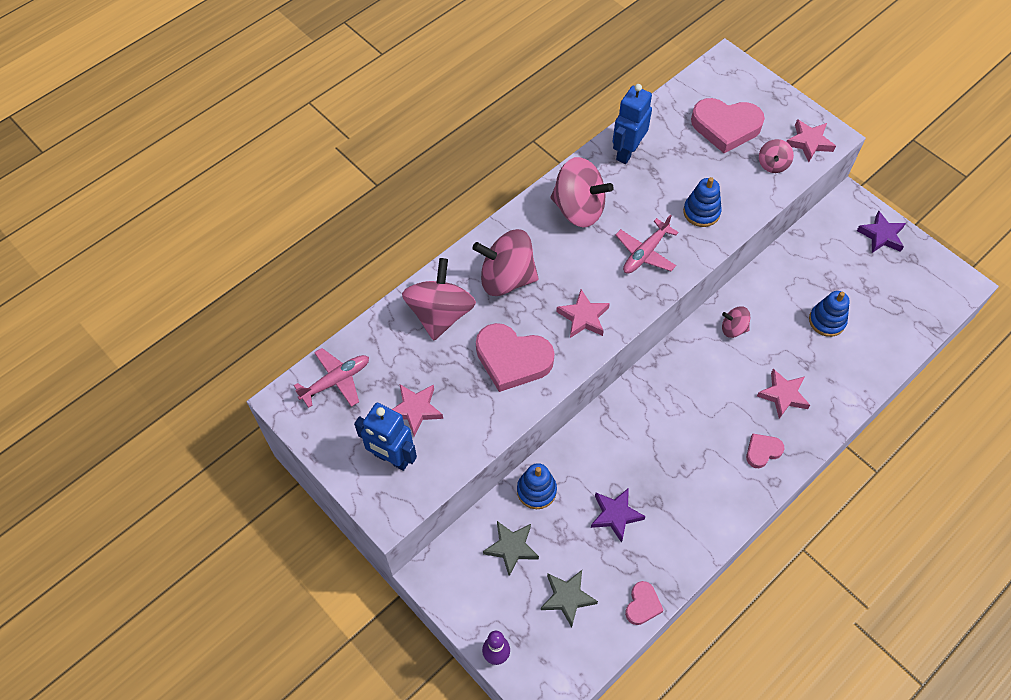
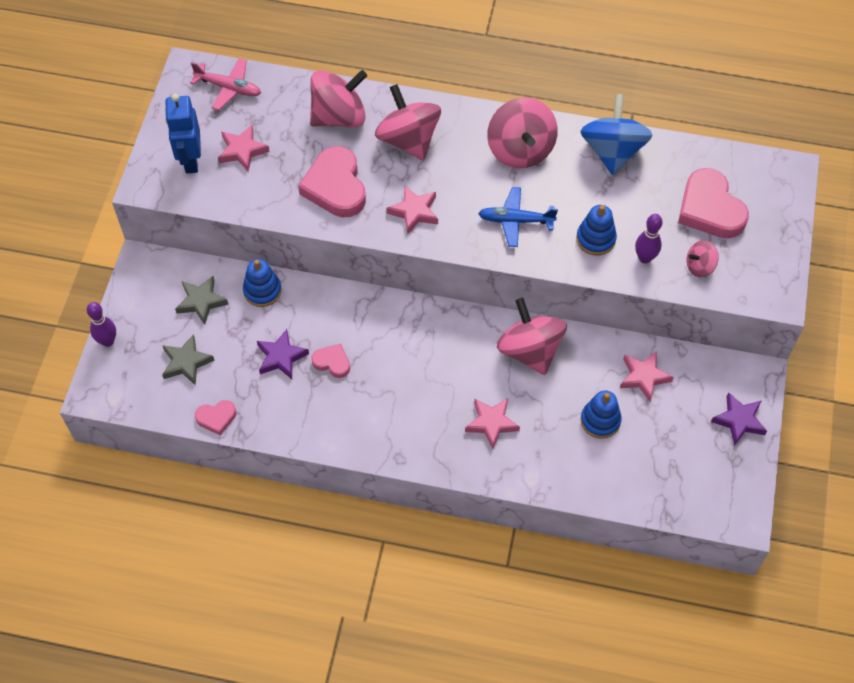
camera: 55 degrees right, 0 degrees up
(627, 152) = (612, 151): blue robot -> blue spinning top
(645, 253) = (516, 221): pink plane -> blue plane
(733, 328) = (530, 350): pink spinning top -> pink spinning top, size x1.99
(741, 192) = (645, 258): none -> purple bowling pin
(762, 451) = (422, 435): pink heart -> pink heart (332, 362)
(809, 142) = (753, 282): pink star -> pink star (644, 377)

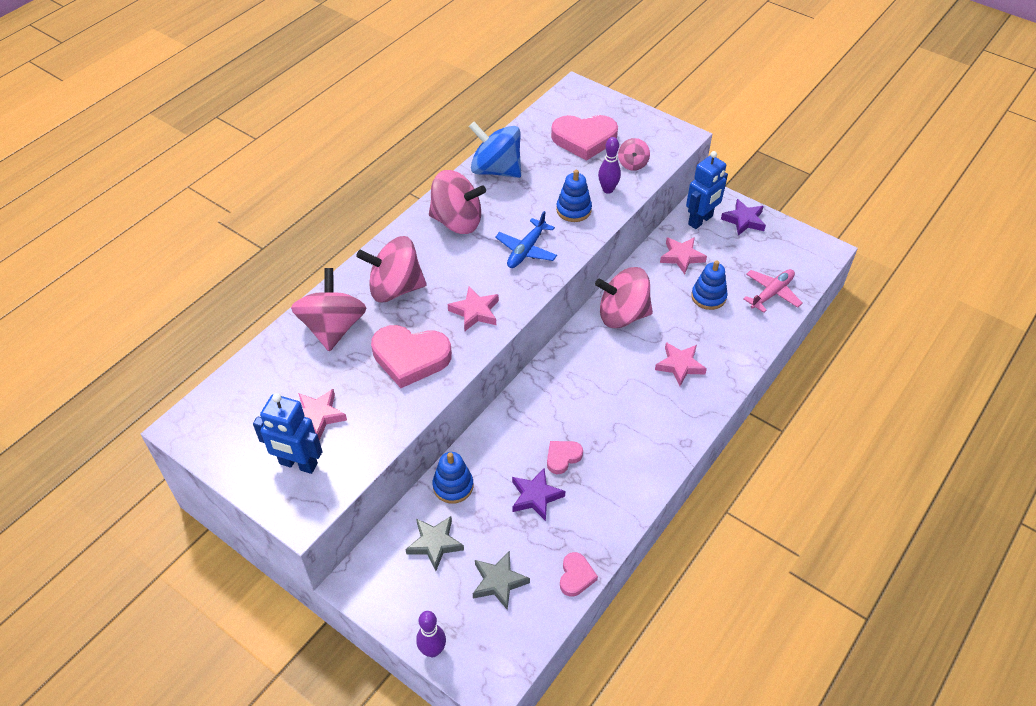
camera: 65 degrees left, 10 degrees down
(228, 88) = (233, 402): pink plane -> pink plane (771, 293)
(711, 378) = (700, 220): none -> blue robot

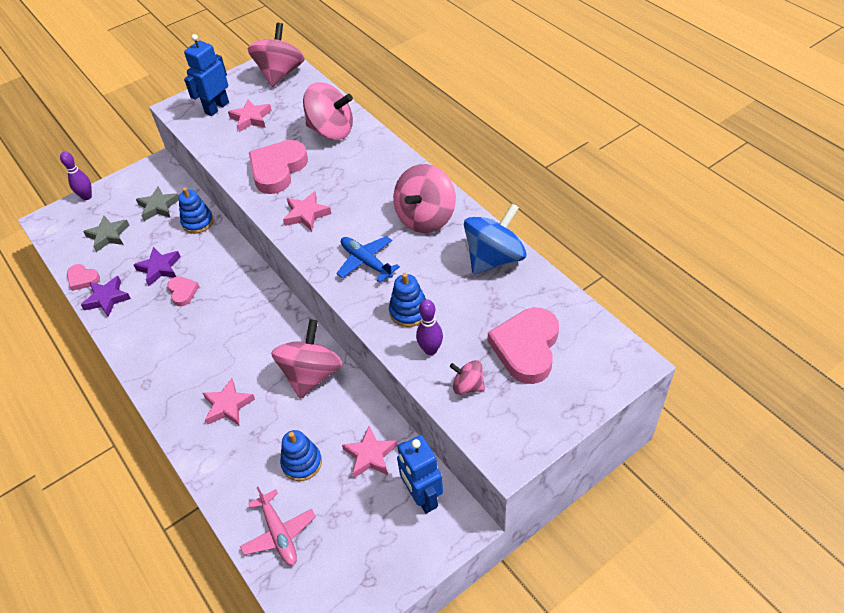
camera: 110 degrees right, 0 degrees up
(395, 288) = (357, 168): pink spinning top -> pink spinning top (280, 73)
(744, 220) = (407, 549): purple star -> purple star (107, 298)

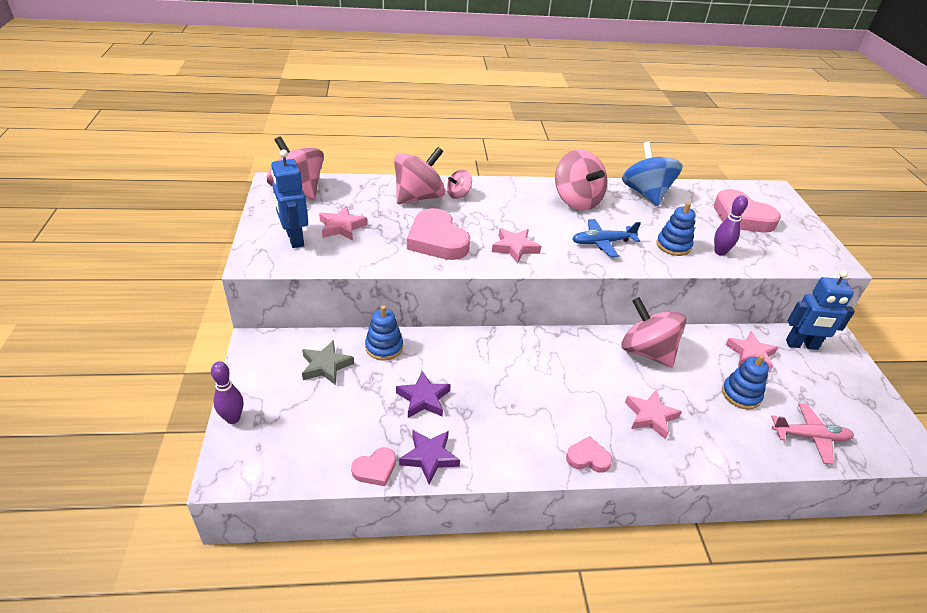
camera: 65 degrees left, 10 degrees down
(108, 236) = (326, 422): grey star -> none
(183, 292) = (475, 394): pink heart -> pink heart (588, 458)
(467, 386) = (764, 251): pink spinning top -> pink spinning top (458, 194)

